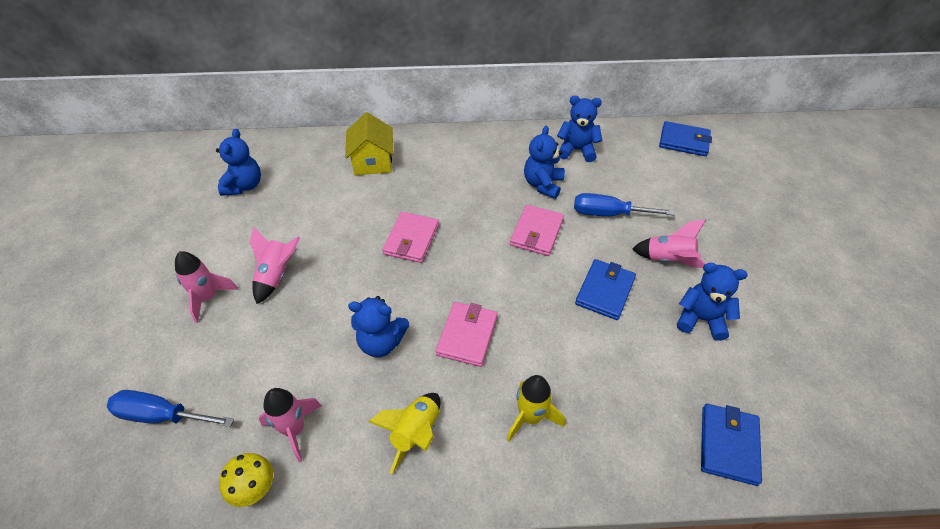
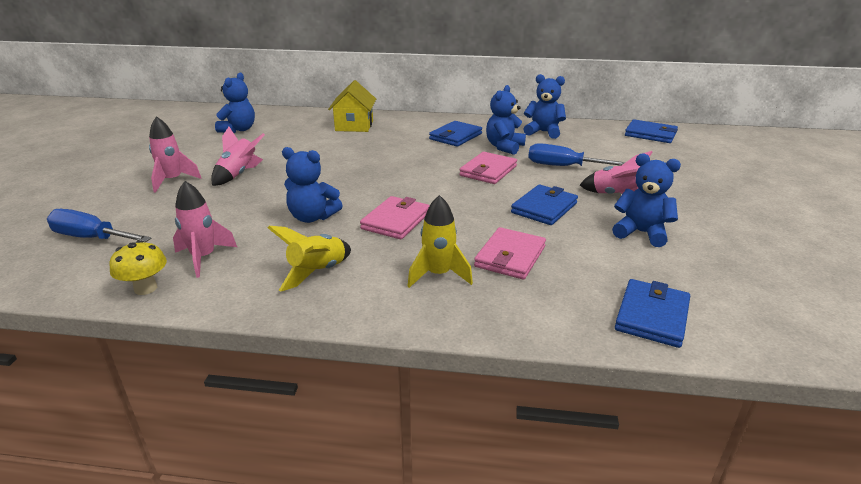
camera: 10 degrees right, 20 degrees down
(411, 239) = (368, 166): pink wallet -> pink wallet (510, 256)
(488, 170) = (455, 136): none -> blue wallet

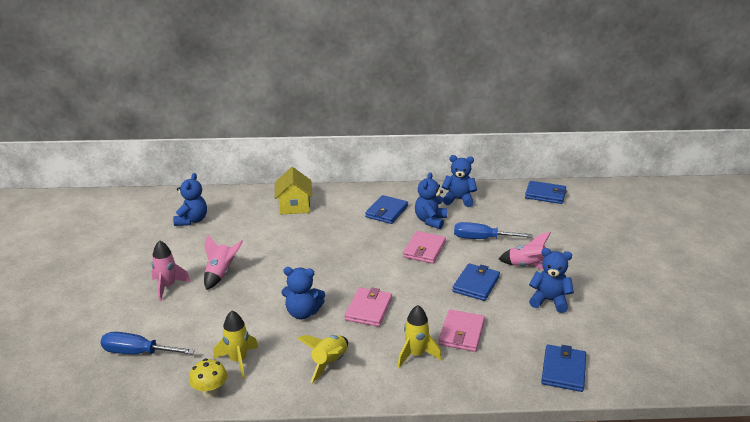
camera: 10 degrees left, 0 degrees up
(204, 258) = (238, 360): pink rocket -> yellow rocket

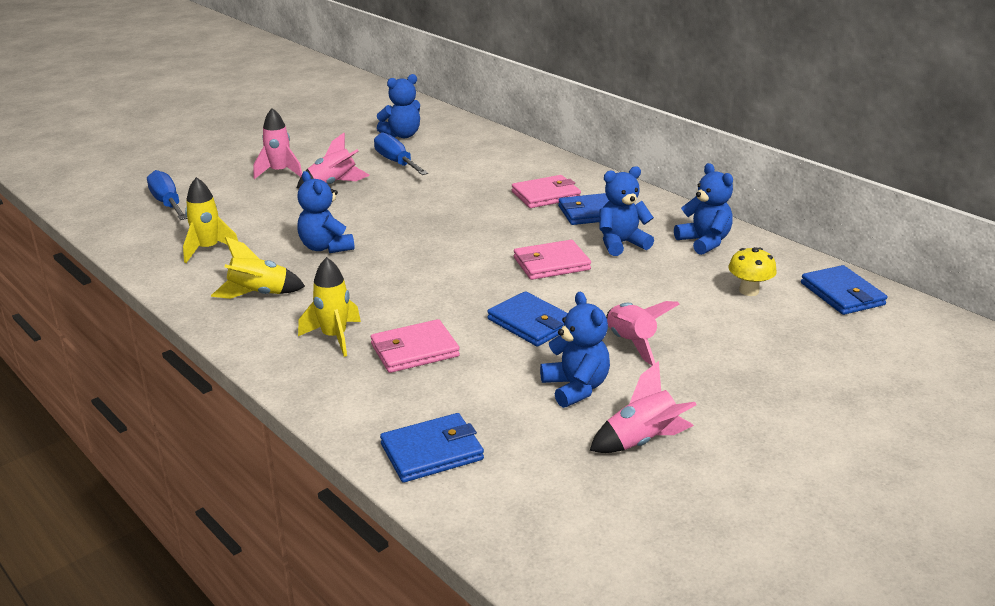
camera: 50 degrees right, 0 degrees up
(210, 392) = (147, 257): yellow mushroom -> yellow mushroom (749, 291)
(294, 206) = (511, 165): yellow house -> none
(368, 309) = (381, 278): pink wallet -> pink wallet (546, 195)
(476, 284) = (531, 323): blue wallet -> blue wallet turned 60 degrees clockwise
(482, 239) = (641, 290): blue screwdriver -> blue screwdriver (396, 162)
(609, 305) = (641, 441): none -> pink rocket

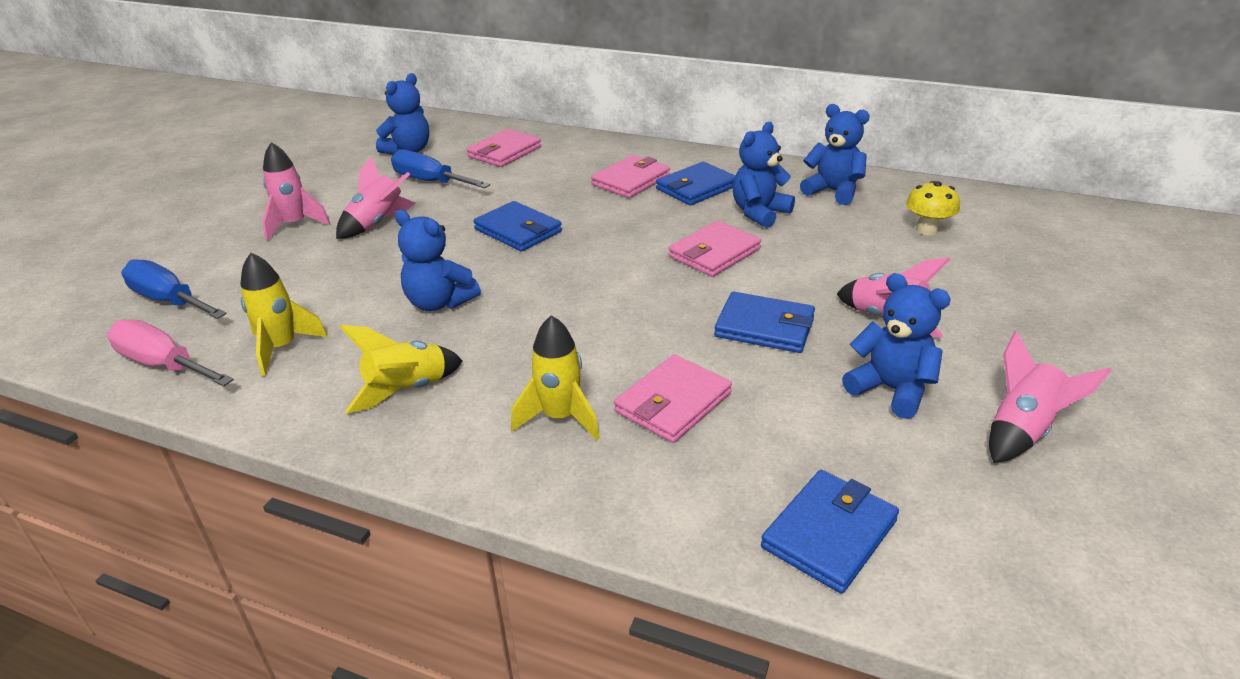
camera: 25 degrees left, 5 degrees up
(136, 241) = (163, 364): none -> pink screwdriver
(471, 151) = (504, 152): none -> pink wallet
(842, 294) = (1005, 211): blue wallet -> blue wallet (518, 230)

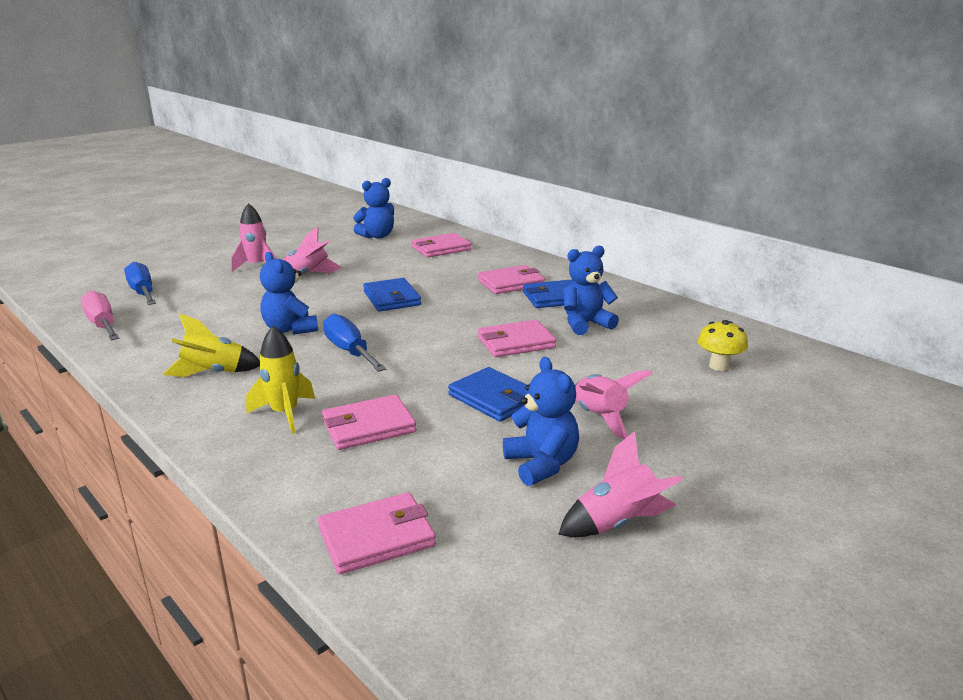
camera: 25 degrees right, 10 degrees down
(282, 348) = (172, 332): yellow rocket -> none
(430, 181) = (369, 257): blue screwdriver -> blue screwdriver (349, 351)
(829, 534) = (376, 537): blue wallet -> pink wallet
(833, 191) = (668, 322): blue teddy bear -> none

